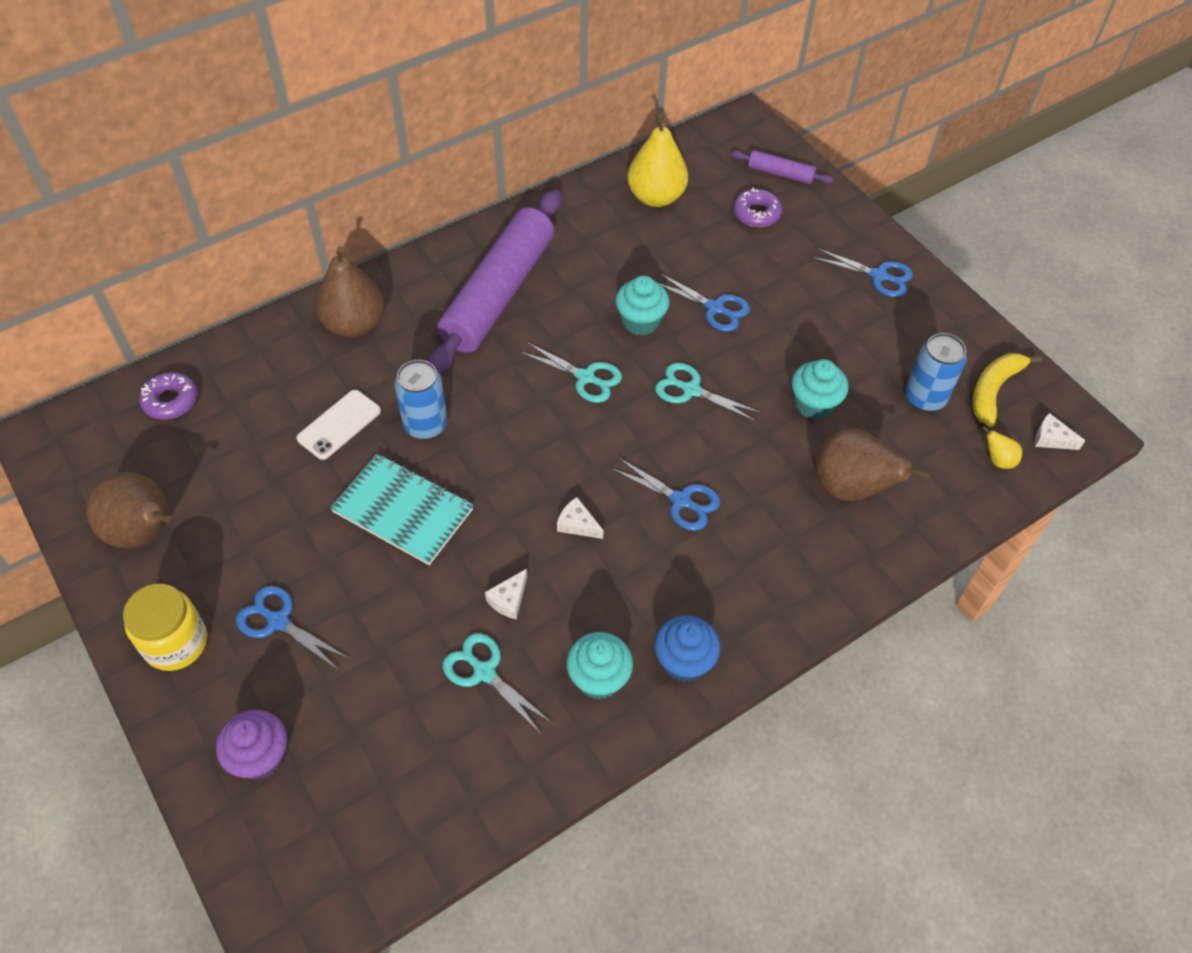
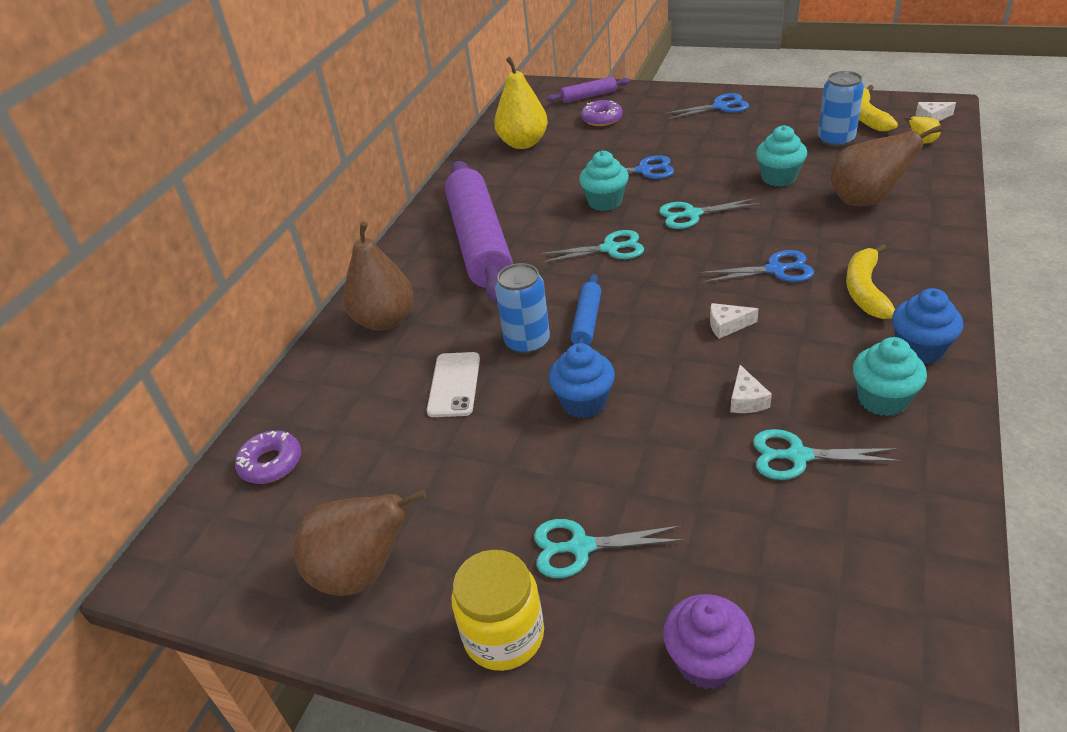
camera: 30 degrees left, 15 degrees down
(278, 621) = (581, 547): blue scissors -> turquoise scissors
(403, 511) = (584, 402): turquoise notebook -> blue cupcake
(486, 438) = (587, 321): none -> blue rolling pin
(721, 576) = (865, 290): none -> yellow banana

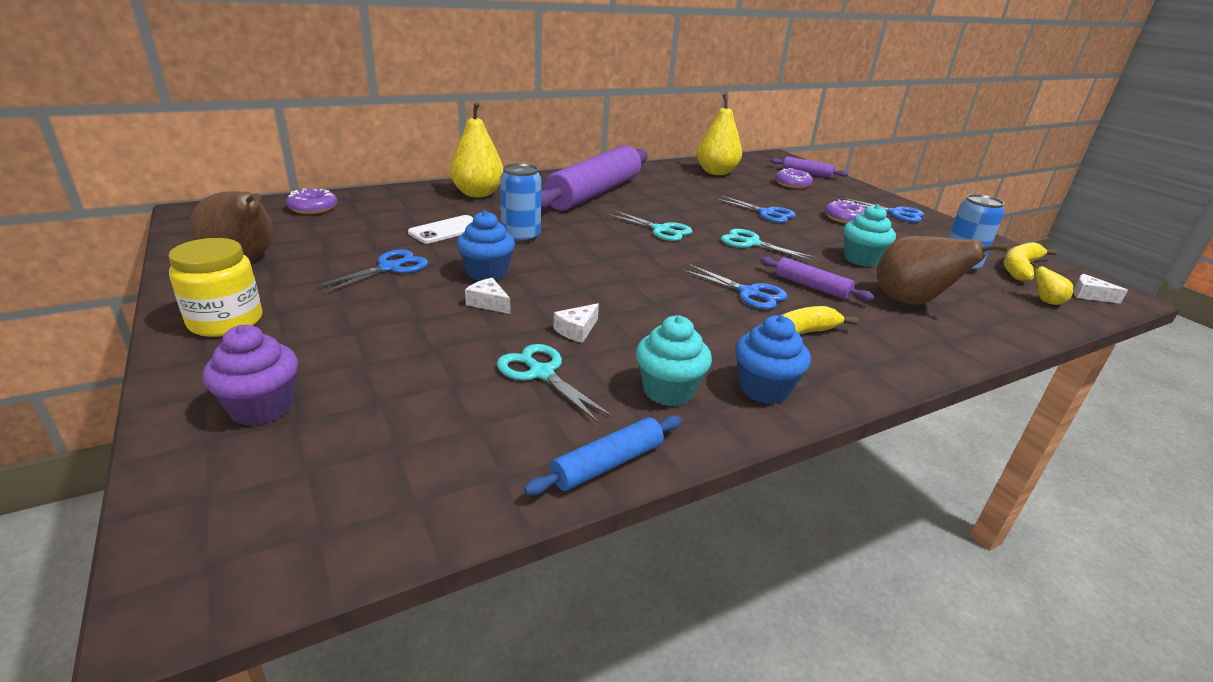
camera: 35 degrees right, 10 degrees down
(385, 321) = (477, 194): brown pear -> yellow pear
(502, 464) = (390, 268): none -> blue scissors
(581, 547) = (338, 319): turquoise scissors -> none
(587, 321) = (572, 247): blue rolling pin -> blue rolling pin (607, 464)
(605, 202) = (707, 213): turquoise cupcake -> none
(700, 137) = (844, 218): none -> purple donut
(727, 325) = (650, 295): white cheese -> white cheese (488, 303)
(797, 231) = (812, 286): none -> purple rolling pin

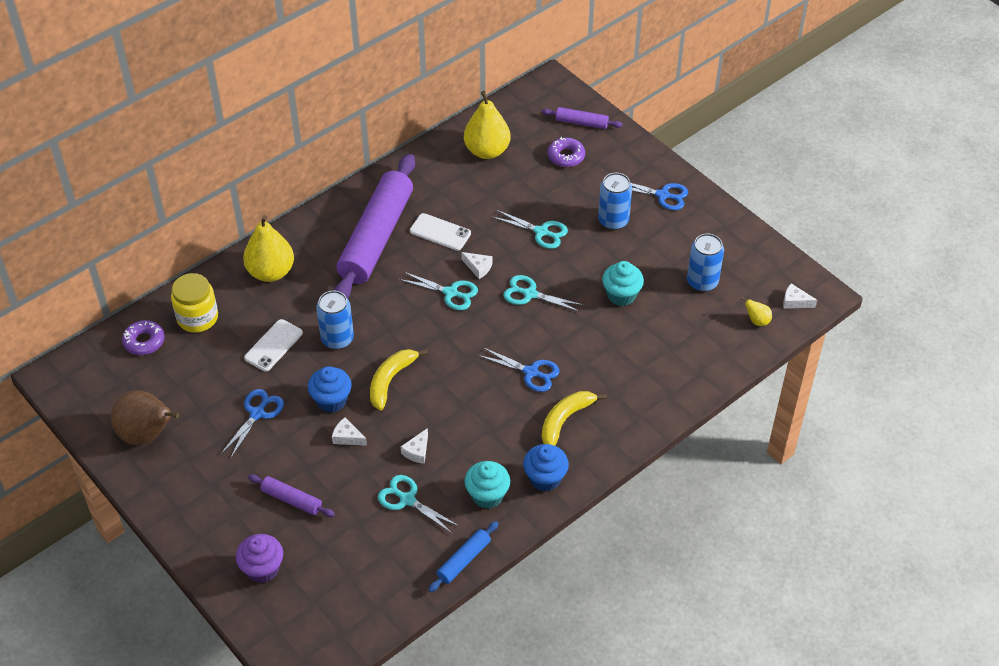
camera: 10 degrees left, 20 degrees up
(226, 321) = (187, 504): yellow jar -> yellow jar (197, 318)
(660, 199) = (440, 232): none -> white phone
(695, 221) = (478, 267): none -> white cheese
(766, 213) = (541, 232): blue scissors -> turquoise scissors
(812, 286) = (579, 350): purple rolling pin -> purple rolling pin (291, 500)
(844, 218) = (613, 220): purple donut -> blue can
(910, 302) = (652, 351): brown pear -> none
(1020, 268) = (752, 271): yellow banana -> yellow banana (391, 380)

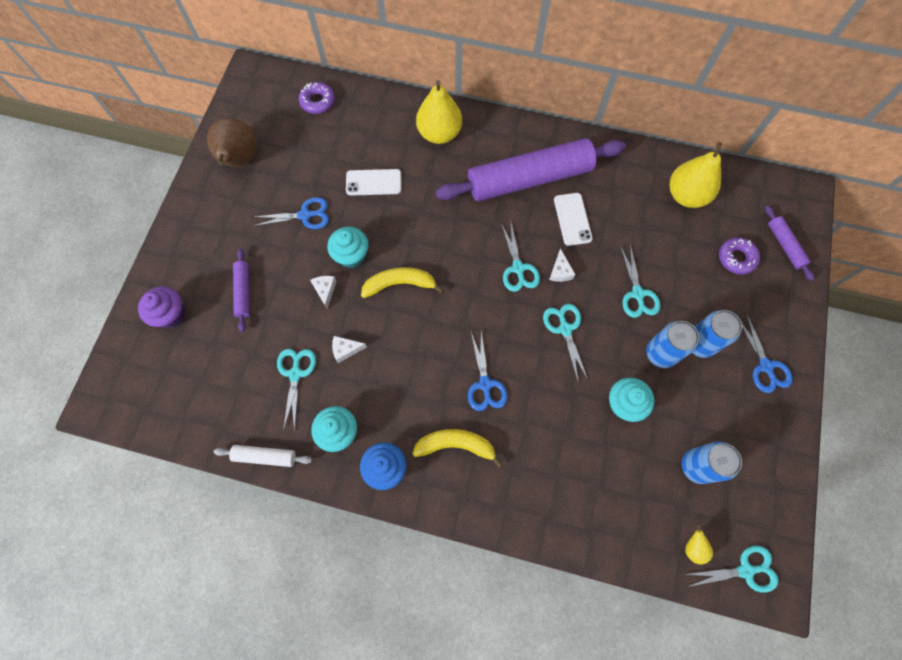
camera: 55 degrees right, 20 degrees up
(197, 318) = (362, 118): yellow jar -> none
(331, 400) = (351, 256): blue cupcake -> turquoise cupcake
(337, 339) = (411, 220): blue can -> blue can (661, 353)
(464, 560) = (265, 456): blue rolling pin -> white rolling pin
(795, 302) = (745, 570): white cheese -> turquoise scissors

